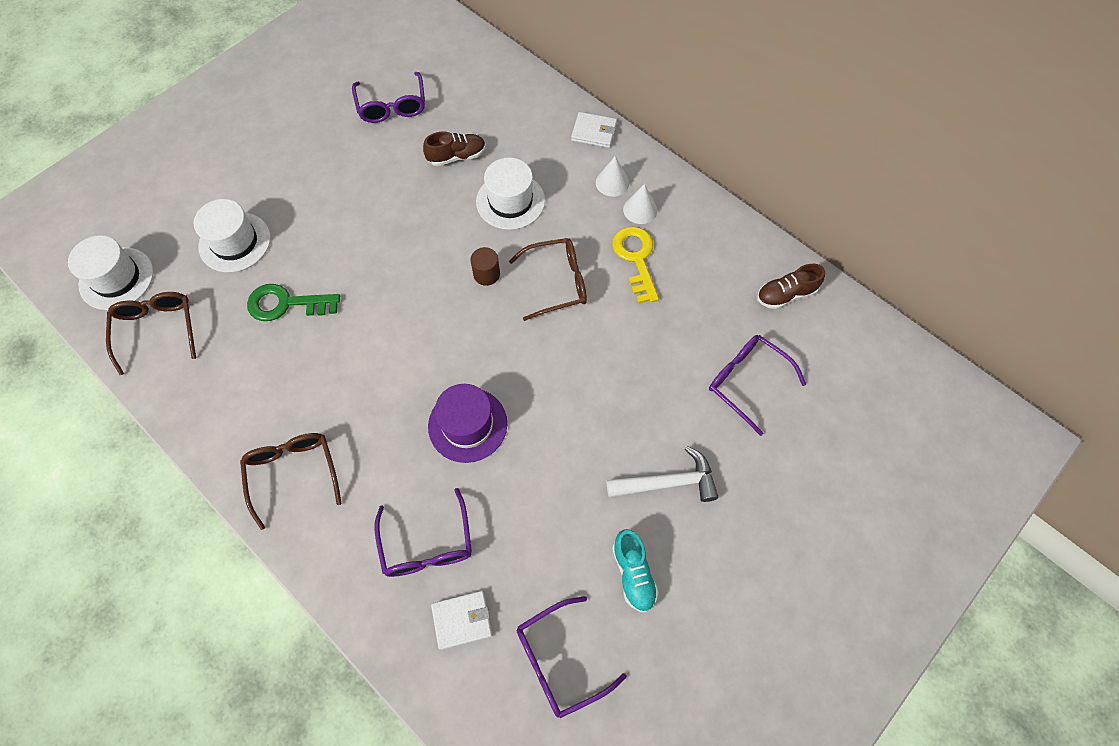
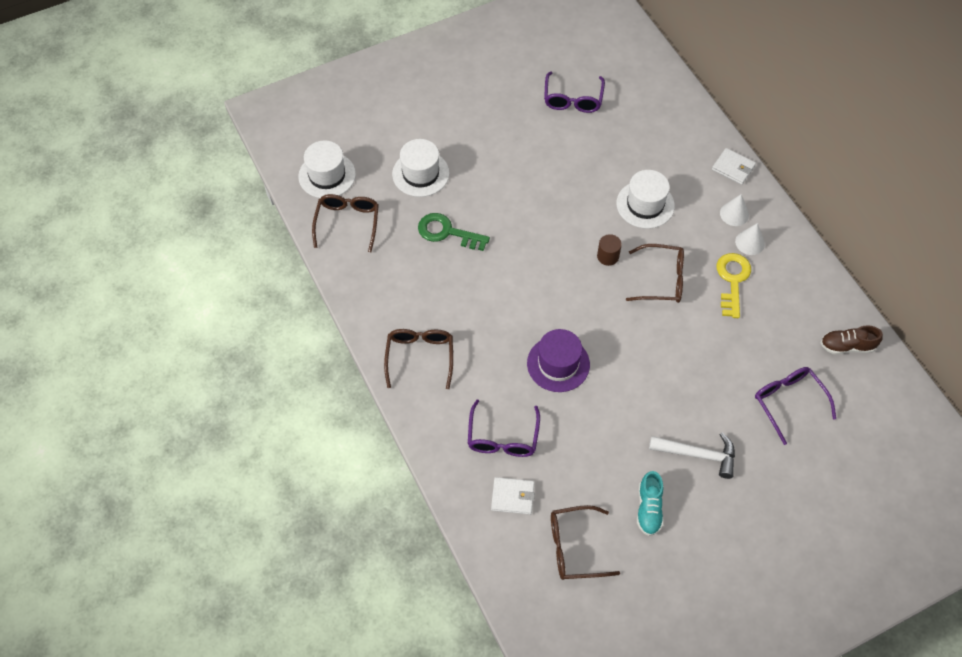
camera: 20 degrees right, 5 degrees down
(457, 156) = (613, 156): brown shoe -> none
(559, 661) = (574, 547): purple glasses -> brown glasses

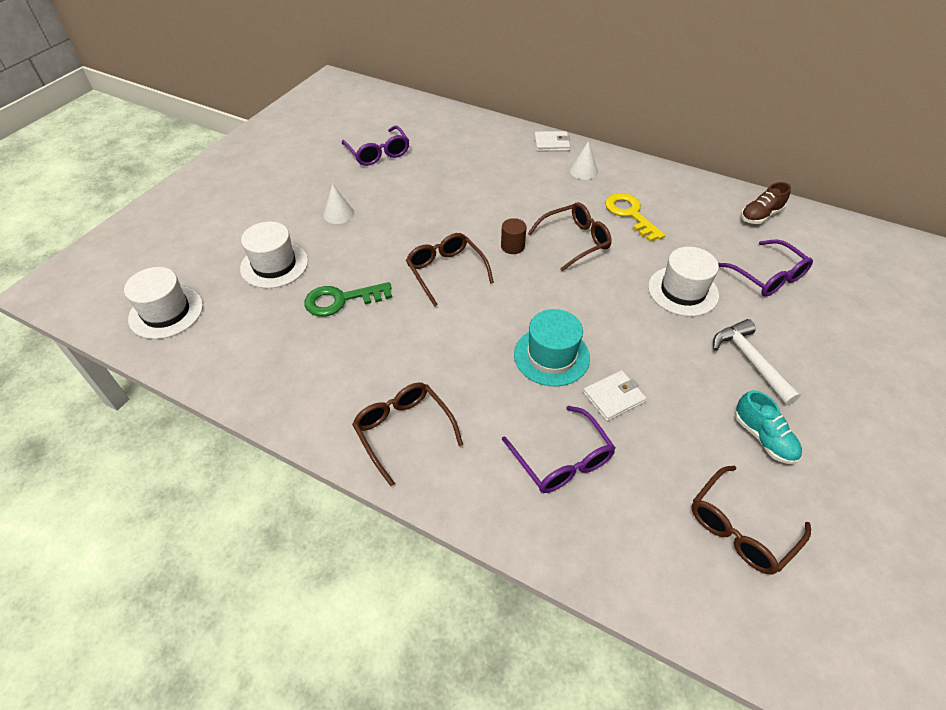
camera: 35 degrees left, 10 degrees down
(347, 222) = (221, 343): brown glasses -> brown glasses (445, 271)
(512, 497) = (629, 517): white wallet -> white wallet (613, 397)
(558, 364) = (551, 356): purple hat -> turquoise hat
(645, 204) = (507, 196): white hat -> white hat (683, 291)
(698, 455) = (750, 361): white hammer -> white hammer turned 90 degrees counterclockwise
(750, 242) = (615, 183): white cone -> white cone (338, 214)
(788, 402) = (767, 277): purple glasses -> purple glasses turned 150 degrees counterclockwise

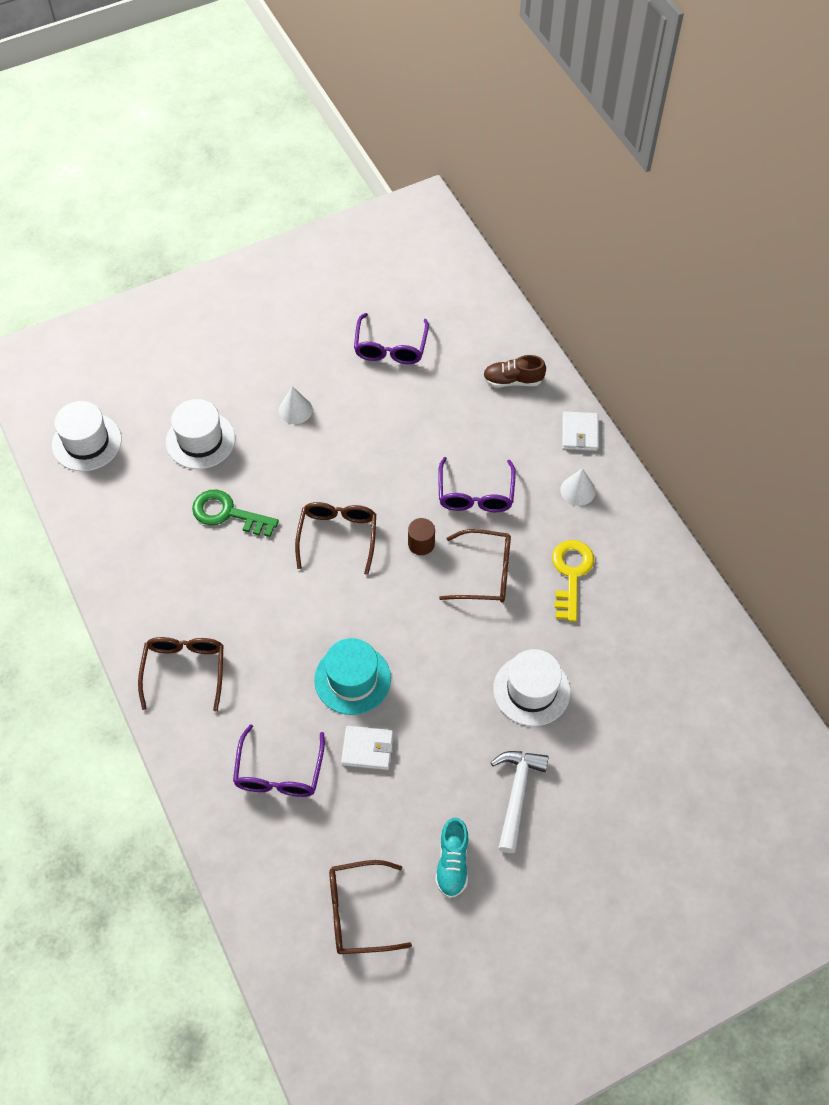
camera: 35 degrees right, 10 degrees up
(551, 143) = (579, 433): white wallet -> white wallet turned 60 degrees clockwise
(760, 215) = (705, 657): brown shoe -> brown shoe (512, 380)
(767, 277) = (630, 727): purple glasses -> purple glasses (475, 494)

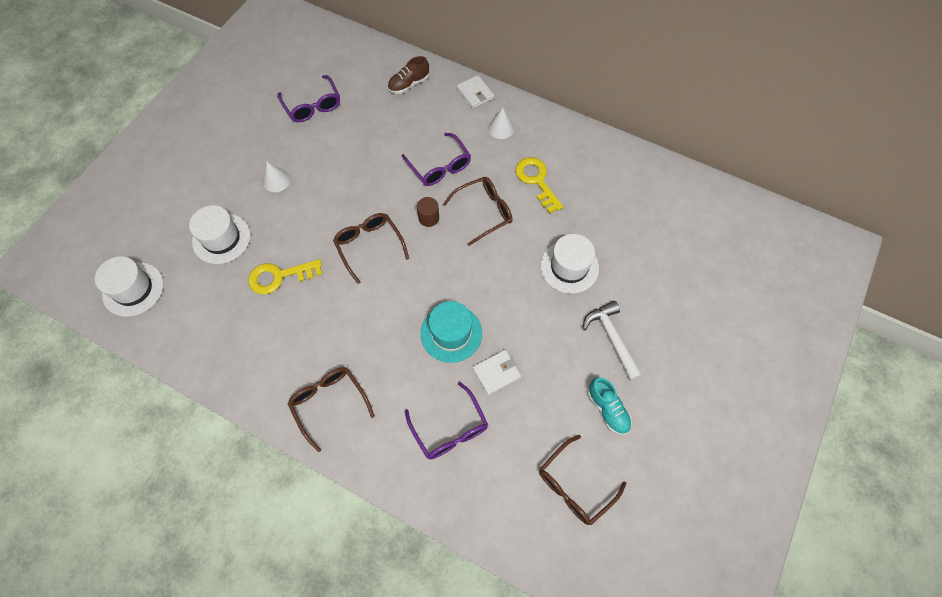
camera: 35 degrees left, 5 degrees up
(228, 513) = (279, 276): green key -> yellow key

